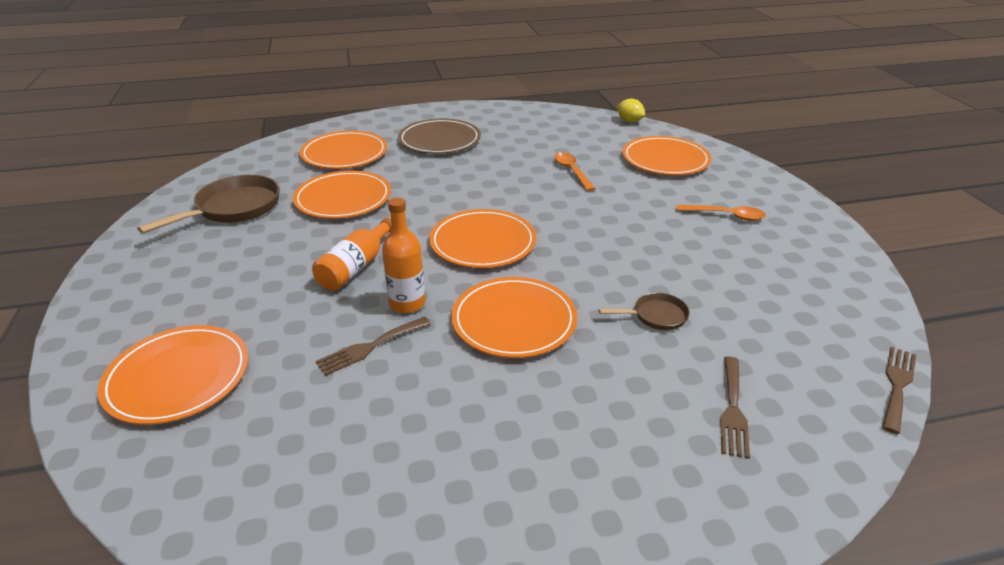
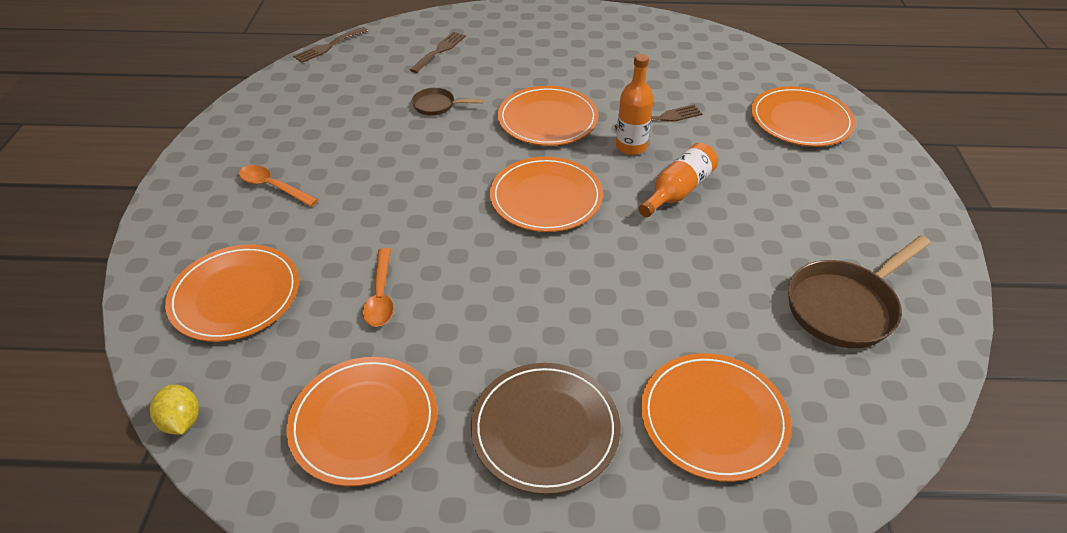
camera: 165 degrees left, 10 degrees up
(343, 198) = (702, 299): orange plate -> orange plate (364, 422)

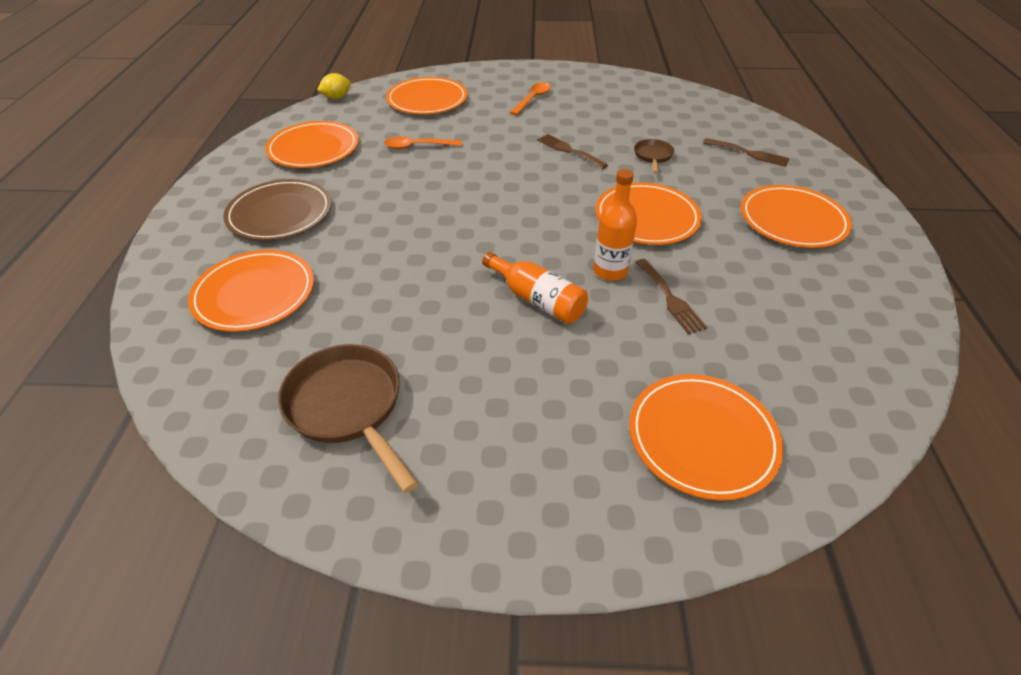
camera: 90 degrees right, 0 degrees up
(328, 46) = (729, 101): brown fork -> brown fork (569, 150)
(546, 198) = (523, 215): orange plate -> orange plate (792, 220)

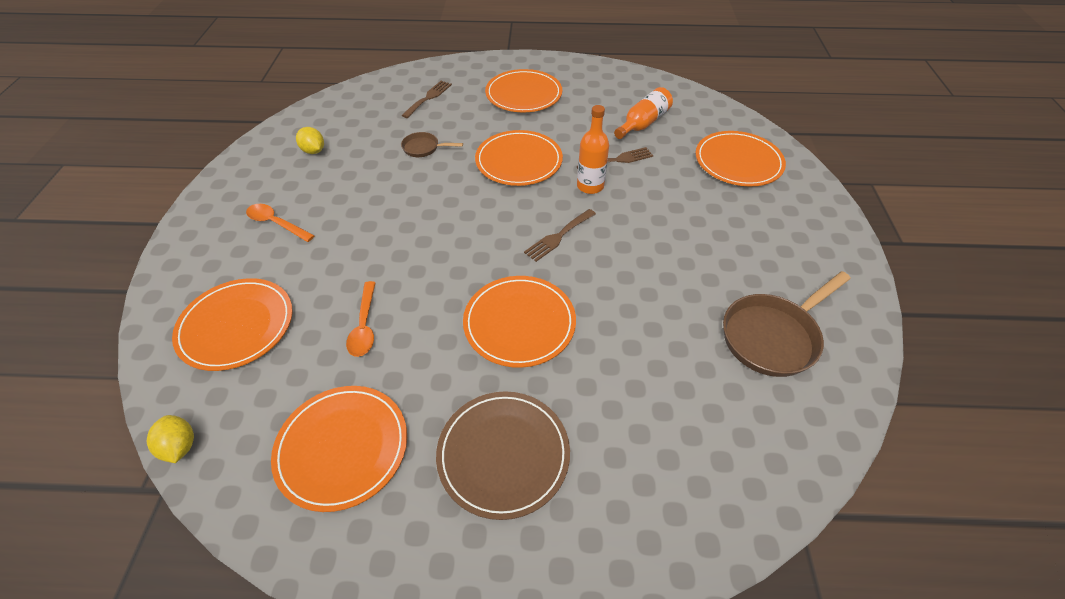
camera: 90 degrees left, 5 degrees up
(254, 294) = (653, 444): orange plate -> orange plate (519, 323)
(537, 299) = (629, 227): orange bottle -> orange bottle (643, 123)
(569, 150) = (402, 199): brown fork -> brown fork (558, 236)
(632, 102) = (314, 151): none -> yellow lemon

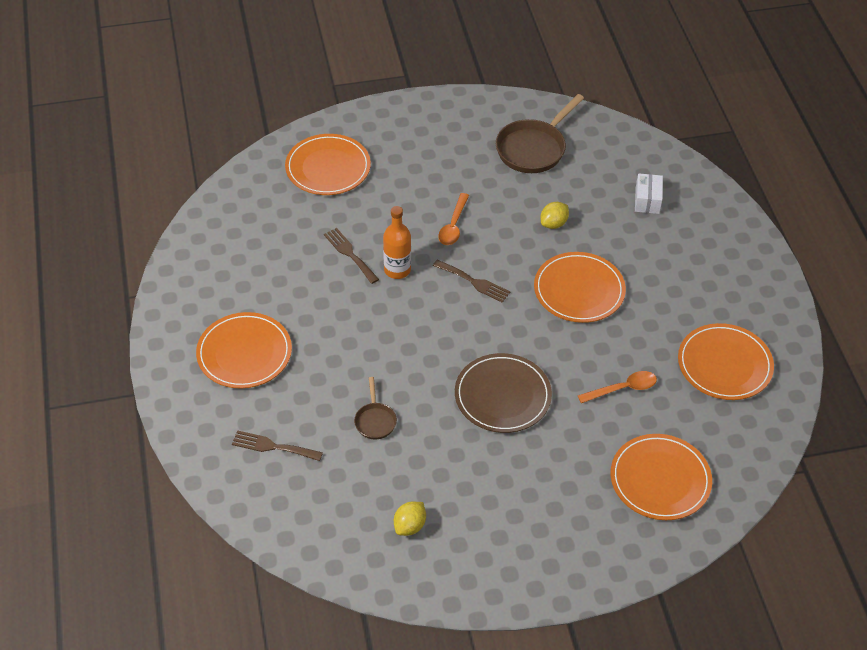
camera: 105 degrees left, 0 degrees up
(180, 446) = (769, 461): yellow lemon -> yellow lemon (553, 224)
(276, 223) = (533, 508): orange spoon -> orange spoon (453, 226)
(503, 454) = (688, 277): brown plate -> brown plate (502, 396)
(519, 161) = (374, 332): orange plate -> none
(643, 123) = (279, 241): orange bottle -> none
(662, 448) = (647, 200): none -> white box
(772, 336) = (533, 148): brown pan -> brown pan turned 90 degrees clockwise

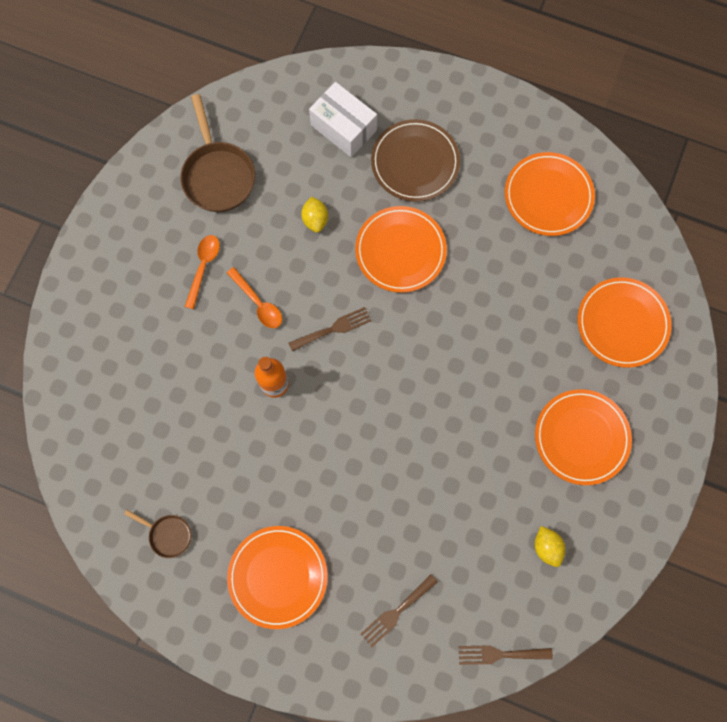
camera: 55 degrees left, 25 degrees up
(328, 167) = (108, 366): orange plate -> orange plate (581, 437)
(350, 254) = (227, 413): brown fork -> brown fork (500, 654)
(375, 421) = (425, 508): brown pan -> brown pan (168, 534)
(502, 396) = (467, 387): brown plate -> brown plate (415, 162)
(623, 388) = (521, 288): orange spoon -> orange spoon (203, 267)
(647, 200) = (343, 128): white box -> white box, size x1.57

